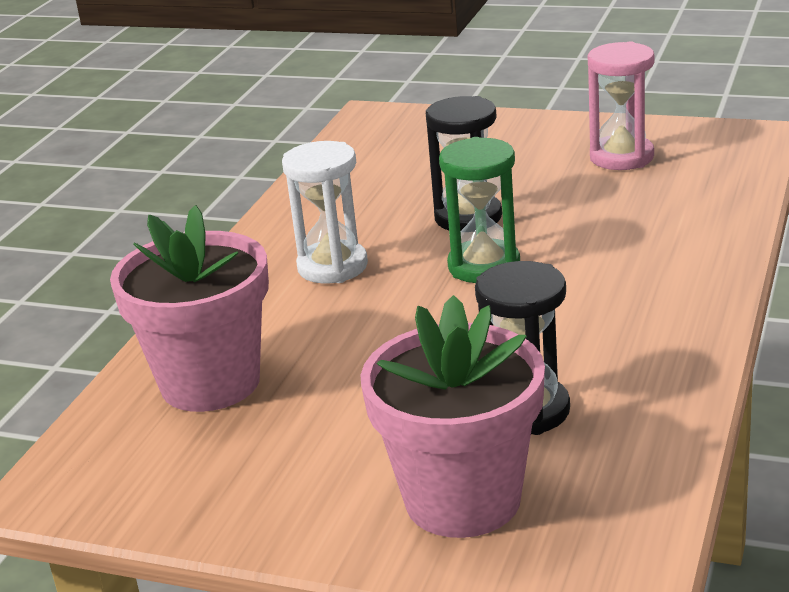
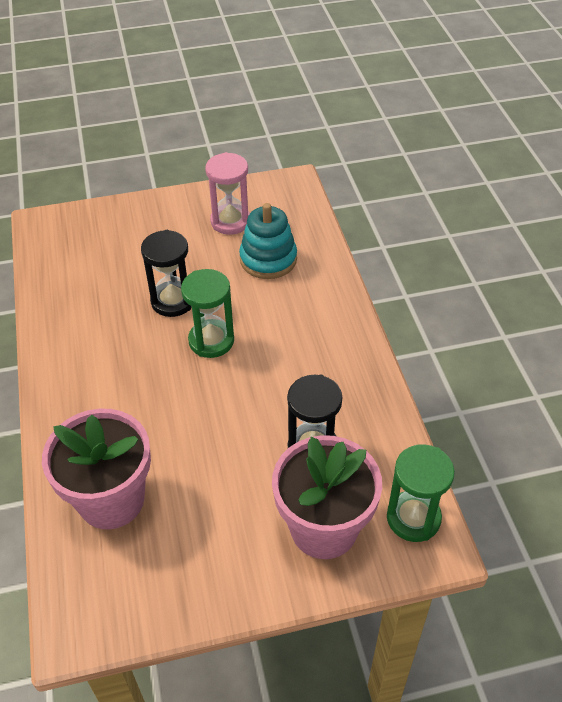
camera: 35 degrees left, 20 degrees up
(332, 267) = (117, 372): white hourglass -> none
(614, 534) = (413, 518): none -> green hourglass
(642, 204) = (268, 259): none -> turquoise stacking toy

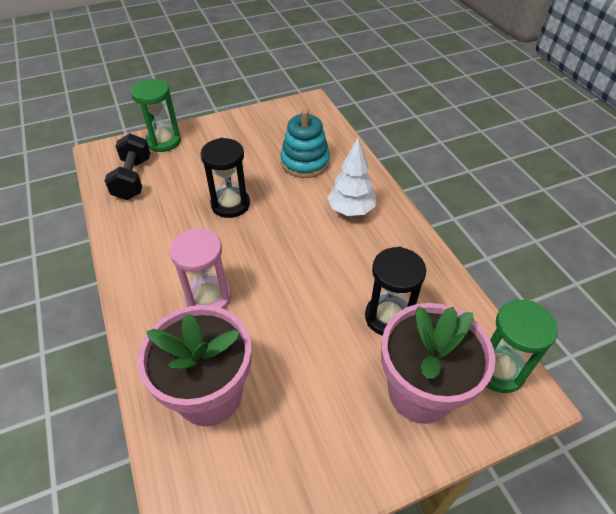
camera: 10 degrees left, 0 degrees up
(71, 258) = (133, 179): none -> black dumbbell
(211, 341) = (272, 234): green hourglass -> green hourglass (163, 141)
(230, 221) = (265, 136): pink hourglass -> pink hourglass (208, 298)
(305, 324) = (351, 210): none -> white tree

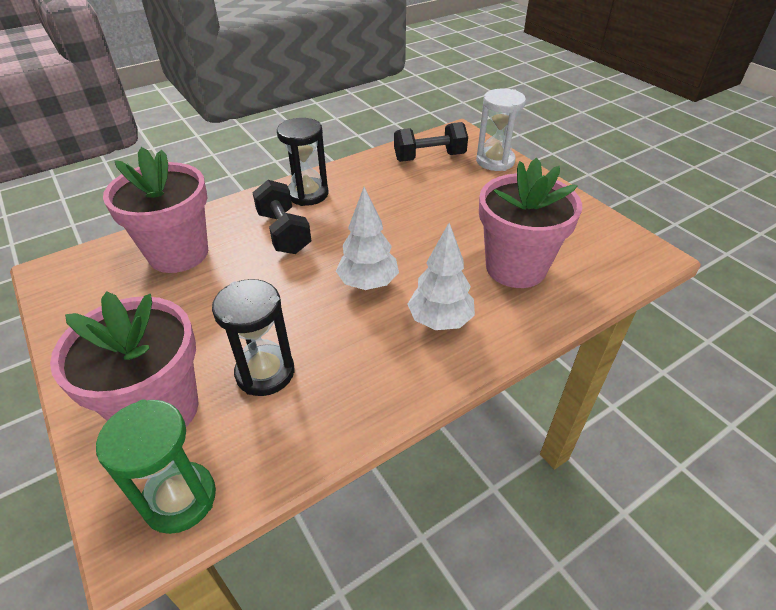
camera: 80 degrees right, 5 degrees down
(163, 141) = (495, 161): green hourglass -> white hourglass
(208, 298) = (284, 232): pink hourglass -> black dumbbell
(230, 204) = (415, 222): black hourglass -> black hourglass (308, 194)
(300, 244) = (368, 283): none -> white tree
(305, 162) = (515, 267): turquoise stacking toy -> pink flower pot

